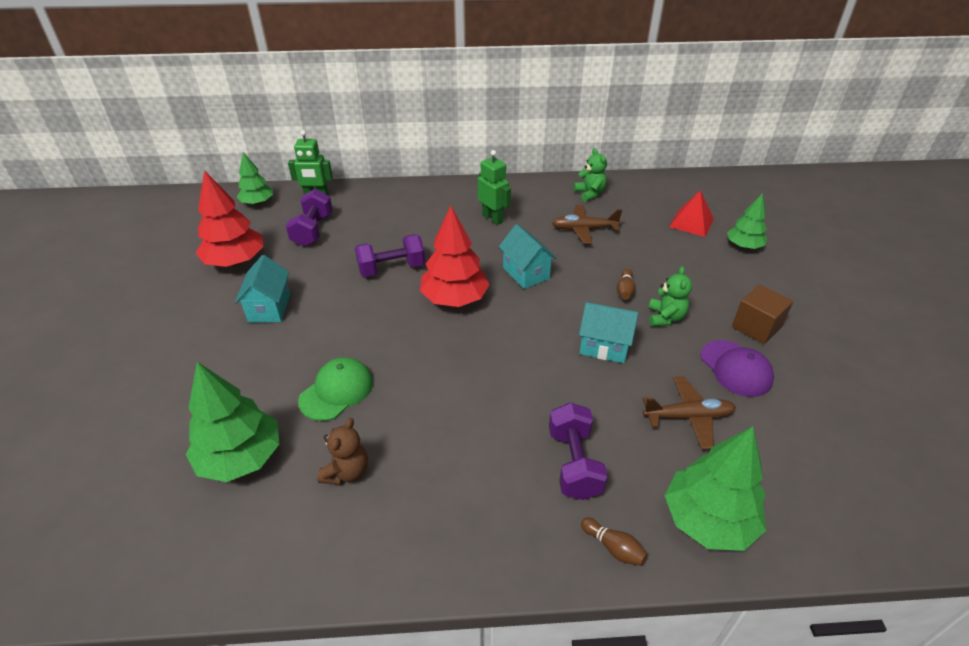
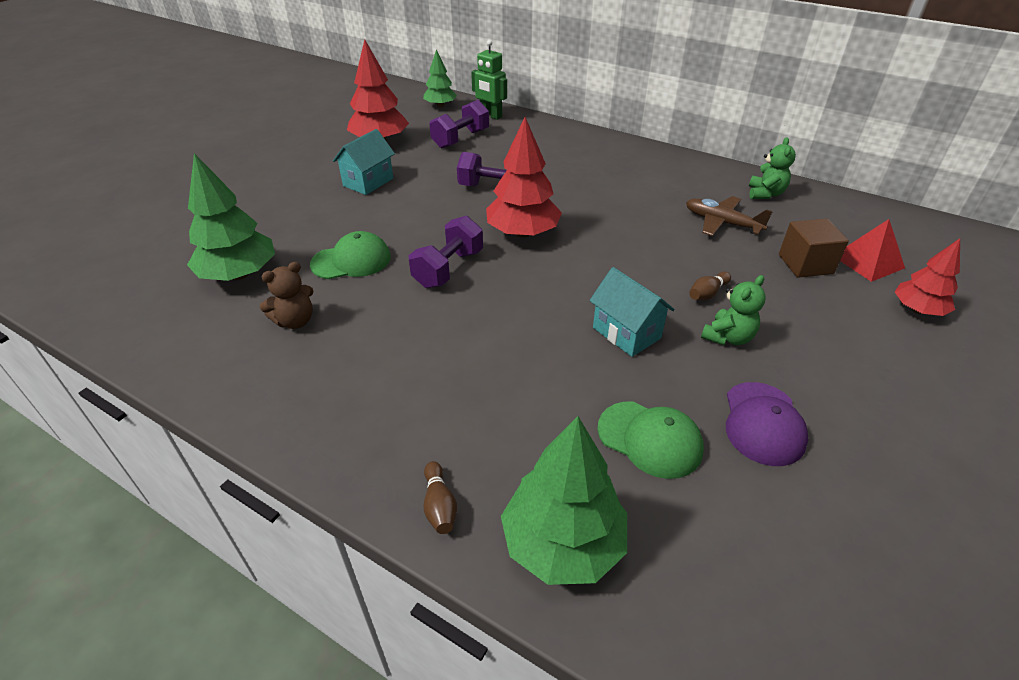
camera: 35 degrees right, 0 degrees up
(493, 218) = (633, 181): green robot -> none
(526, 273) = (615, 238): turquoise house -> none
(574, 463) = (482, 415): purple dumbbell -> purple dumbbell (448, 269)
(688, 417) = (650, 439): brown plane -> green cap
(743, 246) = (917, 310): green tree -> red tree
(756, 327) = (839, 396): brown cube -> brown cube (805, 264)

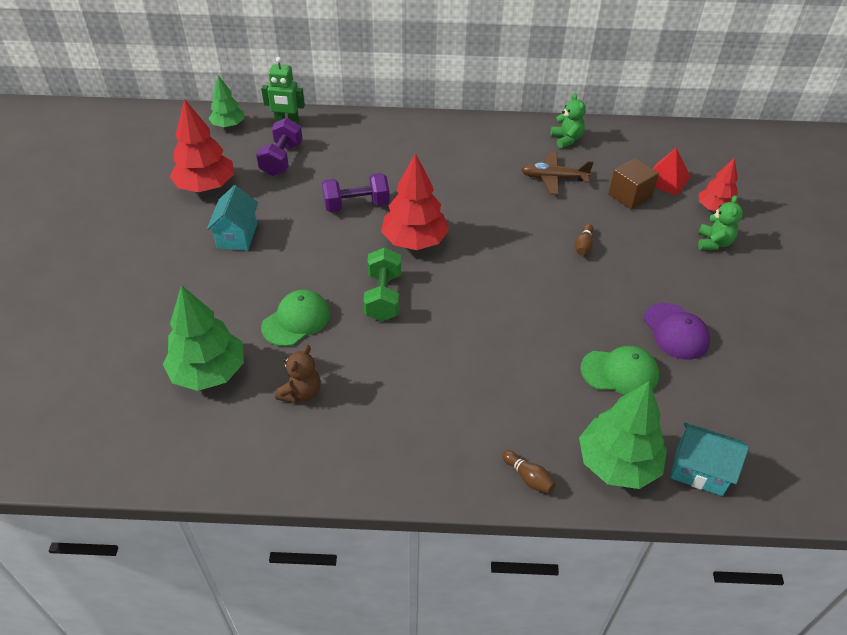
camera: 30 degrees left, 5 degrees up
(448, 269) = (383, 297): purple dumbbell -> green dumbbell
(626, 333) = (552, 300): turquoise house -> turquoise house (699, 471)
(728, 337) = (618, 276): green teddy bear -> green teddy bear (713, 243)

